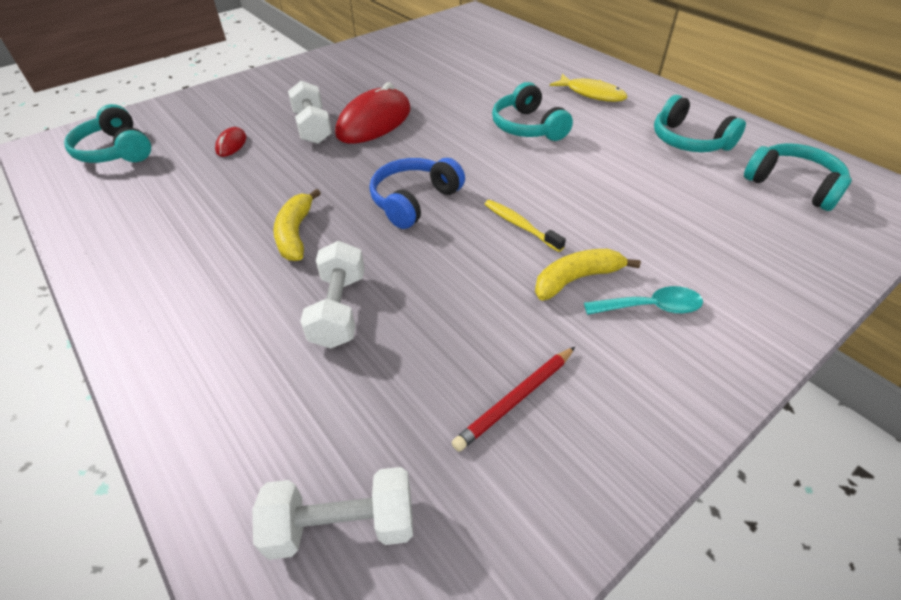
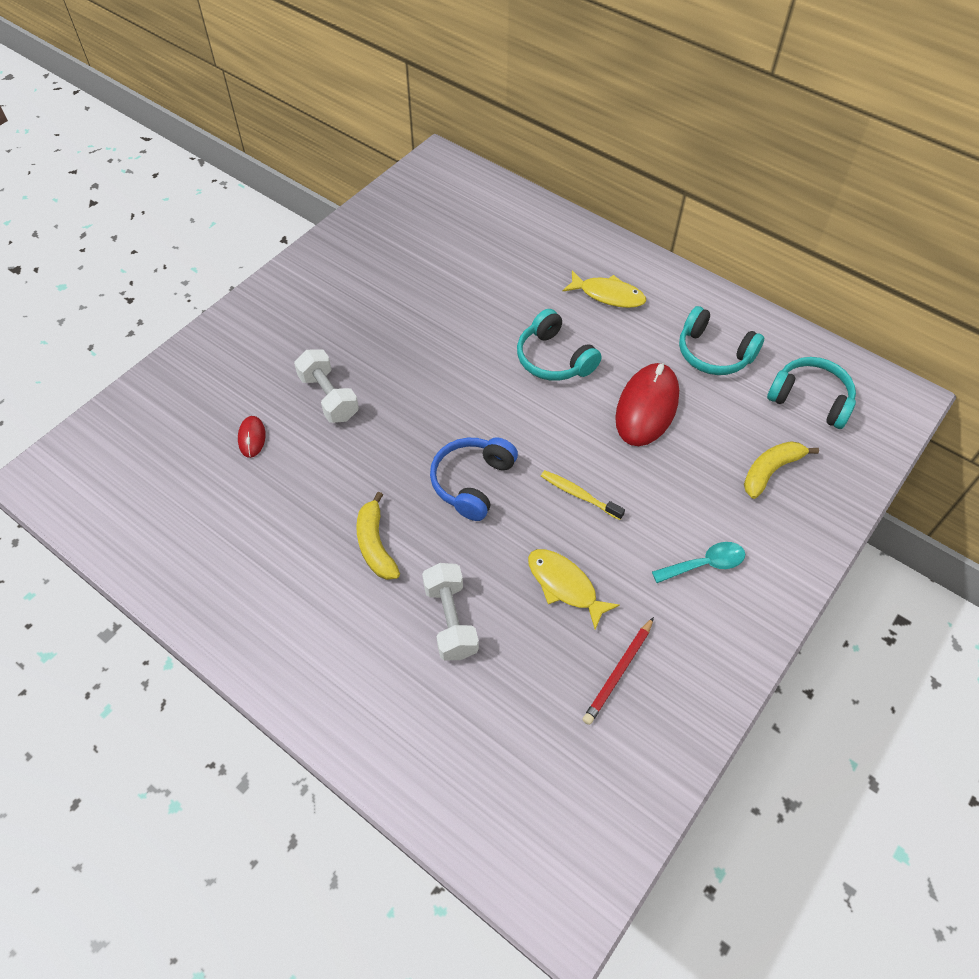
camera: 15 degrees left, 10 degrees up
(116, 151) = (128, 469): turquoise headphones -> none
(342, 525) = (525, 796): white dumbbell -> none
(374, 122) = (392, 377): red mouse -> red mouse (646, 407)
(478, 300) = (565, 585): none -> yellow fish
(576, 279) = (640, 547): yellow banana -> yellow banana (770, 471)

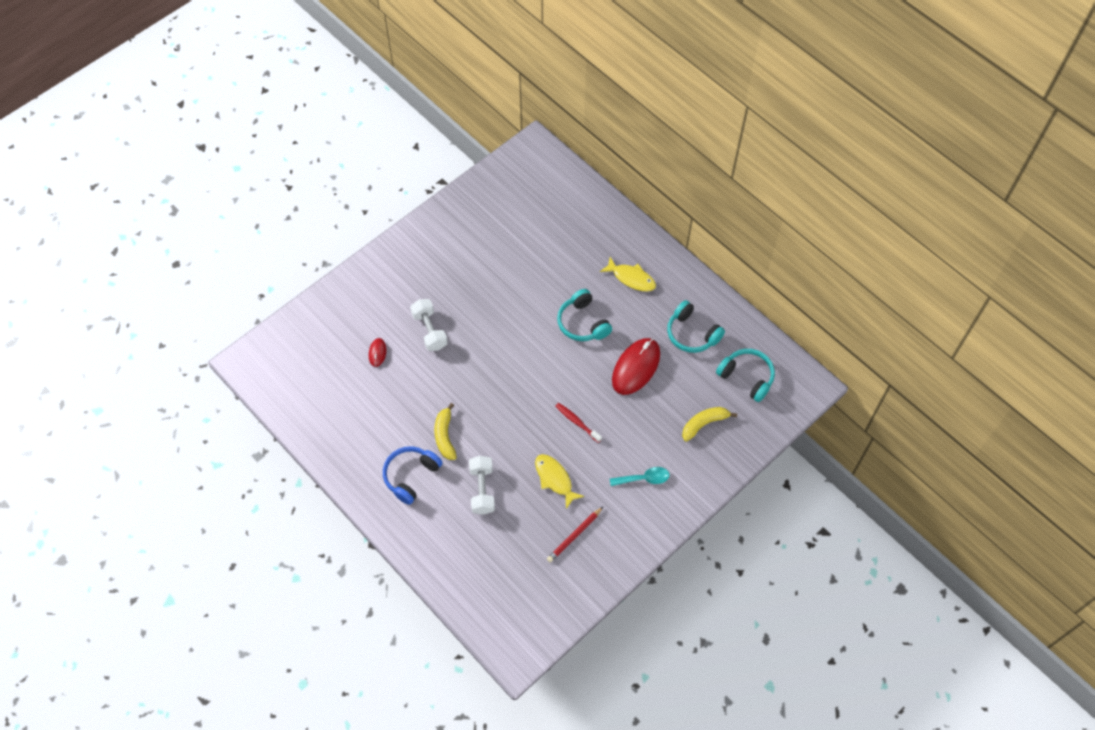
camera: 10 degrees right, 5 degrees up
(472, 482) = (511, 404): blue headphones -> blue headphones (411, 476)
(579, 495) = (577, 422): yellow toothbrush -> red toothbrush

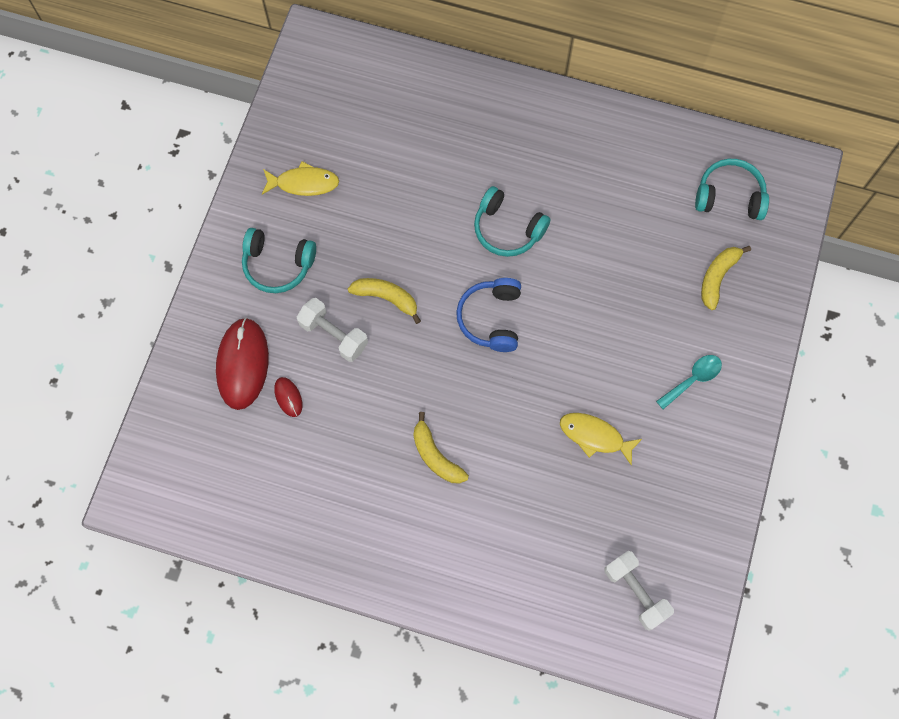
camera: 30 degrees left, 10 degrees up
(411, 476) = (427, 528): blue headphones -> blue headphones (491, 318)
(477, 325) = (386, 298): none -> yellow banana
(482, 490) = (521, 496): white dumbbell -> white dumbbell (635, 592)
(574, 536) = (659, 492): red pencil -> none
(577, 422) = (576, 353): red toothbrush -> none
(631, 278) = (528, 145): yellow fish -> yellow fish (304, 183)
(636, 367) = (601, 251): red mouse -> red mouse (242, 364)
(692, 334) = (638, 177): turquoise headphones -> turquoise headphones (278, 265)

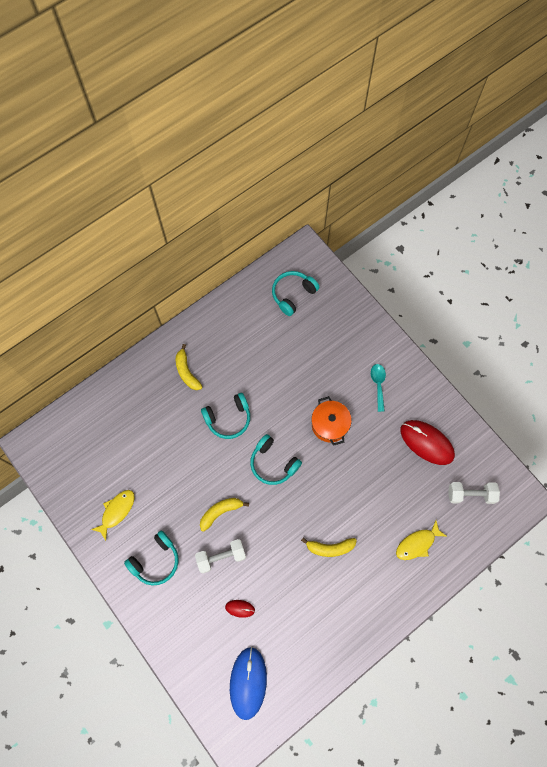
camera: 55 degrees left, 0 degrees up
(209, 464) = (248, 682): none -> blue mouse
(242, 364) = (201, 622): red mouse -> red mouse (426, 442)
(491, 318) = (273, 463): blue headphones -> turquoise headphones
(592, 354) = (329, 424): none -> orange pot
(595, 436) = (375, 456): yellow fish -> yellow fish (417, 543)
(717, 277) = (332, 332): yellow banana -> yellow banana (187, 372)

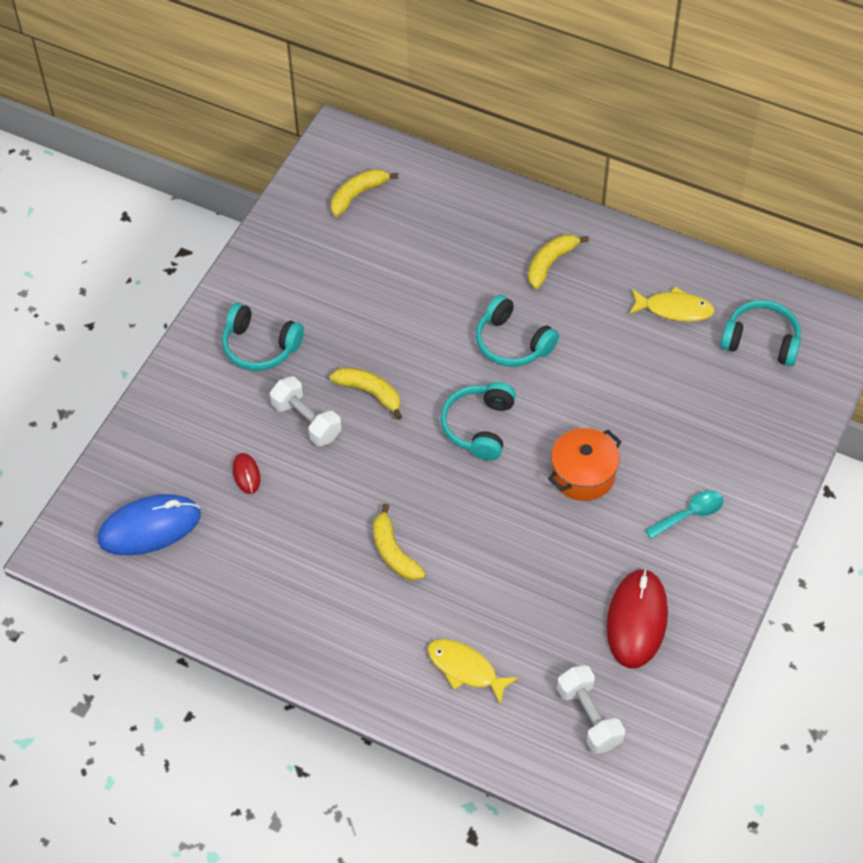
camera: 65 degrees right, 15 degrees down
(78, 453) = (358, 195): none -> yellow banana
(116, 511) = (303, 273): yellow fish -> yellow fish (674, 309)

